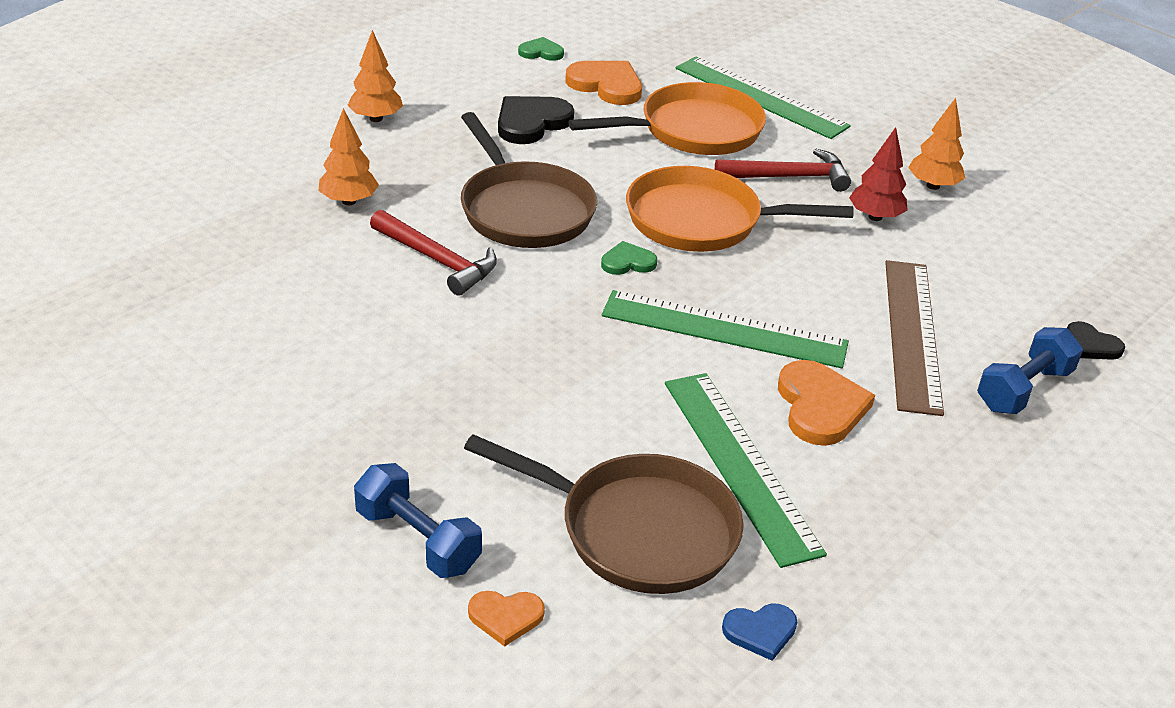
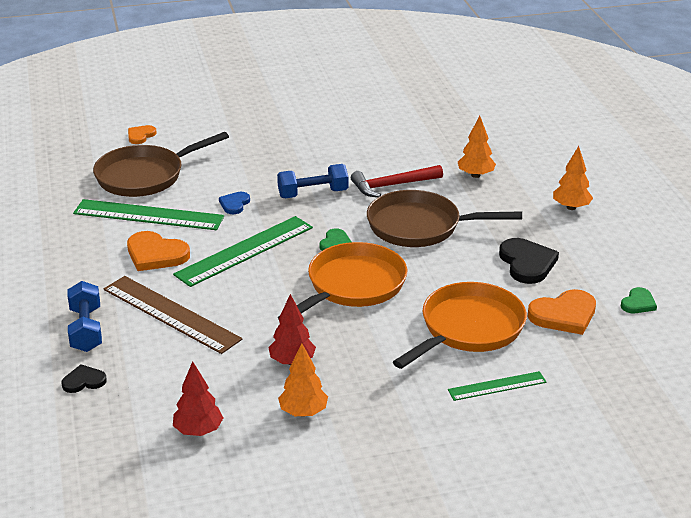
camera: 125 degrees right, 5 degrees down
(418, 540) = (200, 130): blue dumbbell -> blue dumbbell (313, 194)
(693, 130) = (468, 329): orange pan -> orange pan turned 150 degrees counterclockwise
(760, 97) = (497, 386): green ruler -> green ruler, size x0.55
(760, 631) = (62, 183): blue heart -> blue heart (234, 204)
(789, 177) = (372, 346): red hammer -> none
(1040, 236) = (198, 431): none -> red tree

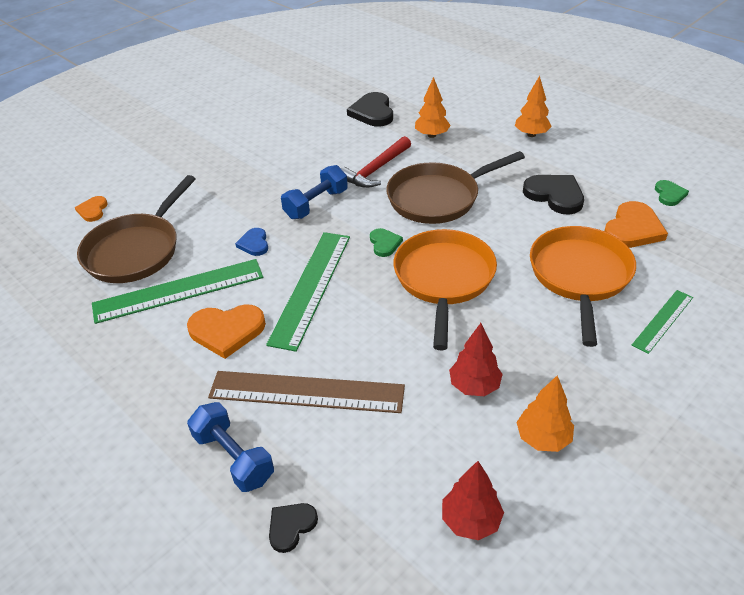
camera: 30 degrees left, 10 degrees up
(444, 137) = (372, 112): none -> black heart

